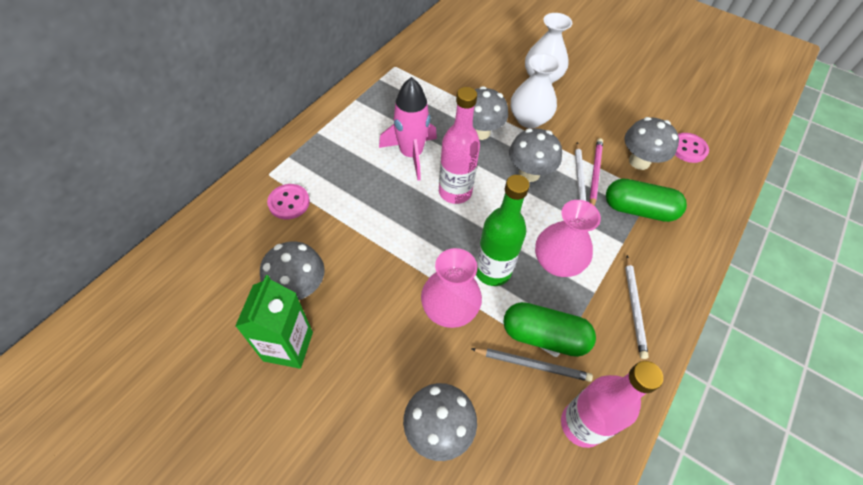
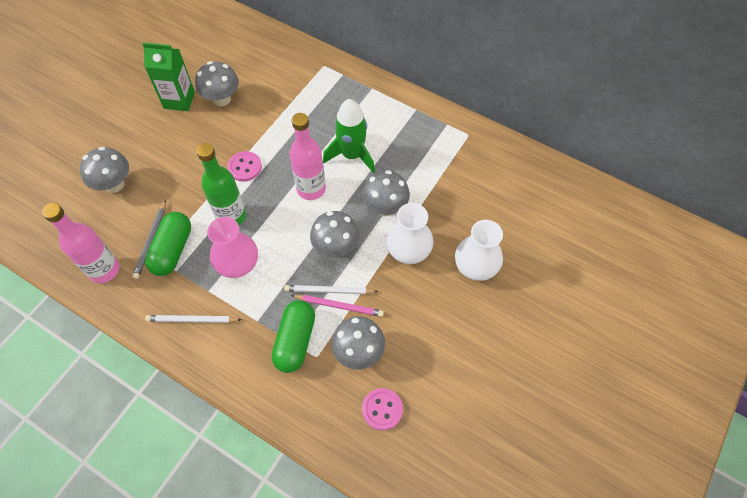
camera: 90 degrees right, 5 degrees up
(289, 202) = (296, 82): pink button -> pink button (245, 167)
(411, 154) = (352, 155): pink rocket -> green rocket
(449, 309) = (200, 188): pink vase -> none

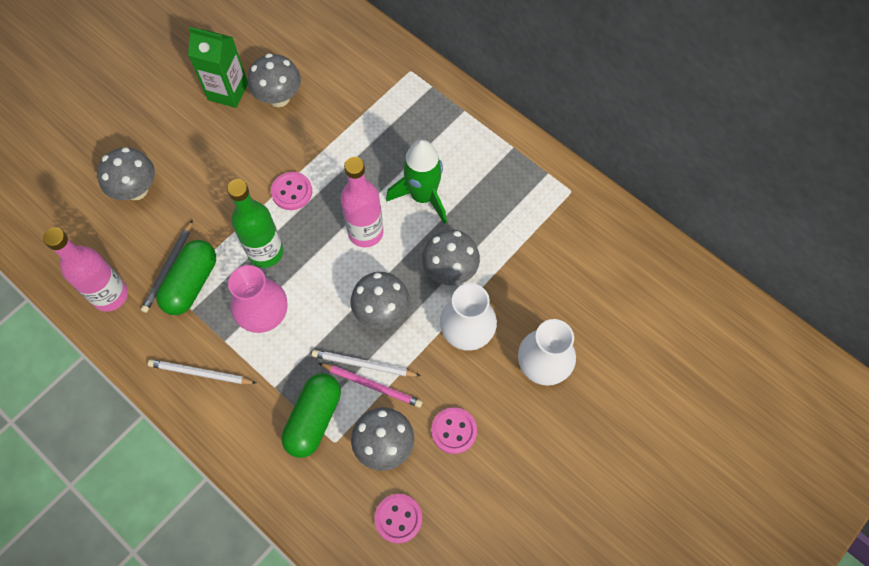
camera: 10 degrees right, 5 degrees up
(414, 331) = (454, 431): none -> pink button

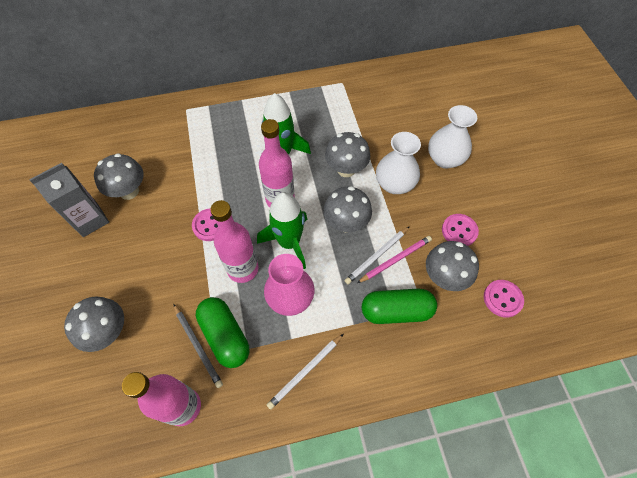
camera: 55 degrees left, 5 degrees down
(228, 91) = (90, 220): green carton -> grey carton
(266, 252) = (243, 269): green bottle -> pink bottle
(314, 419) = (396, 311): green capsule -> green capsule turned 60 degrees counterclockwise
(322, 273) = (289, 242): none -> green rocket

